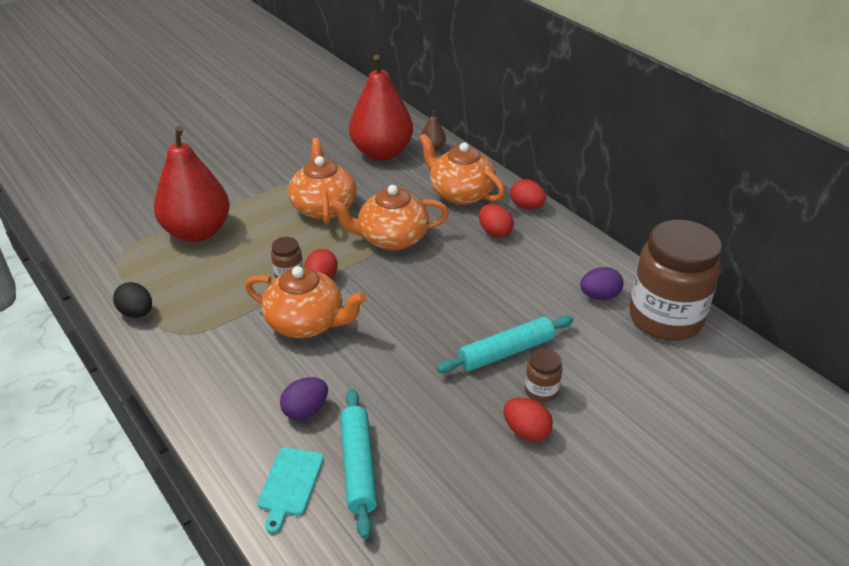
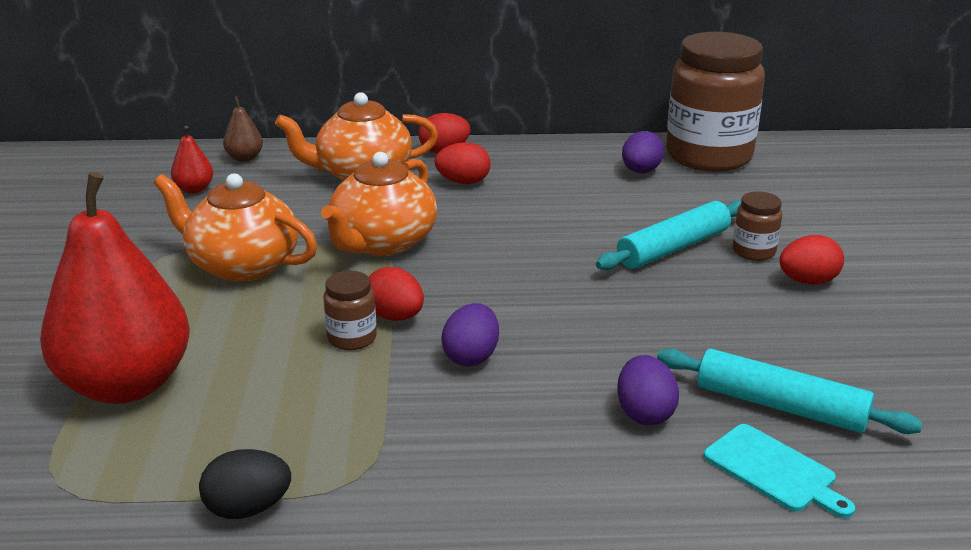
camera: 55 degrees left, 10 degrees down
(306, 323) = (471, 357): orange teapot -> purple egg
(381, 153) = (194, 189): red pear -> red pear, size x0.41
(506, 352) = (673, 248): turquoise rolling pin -> turquoise rolling pin turned 45 degrees clockwise

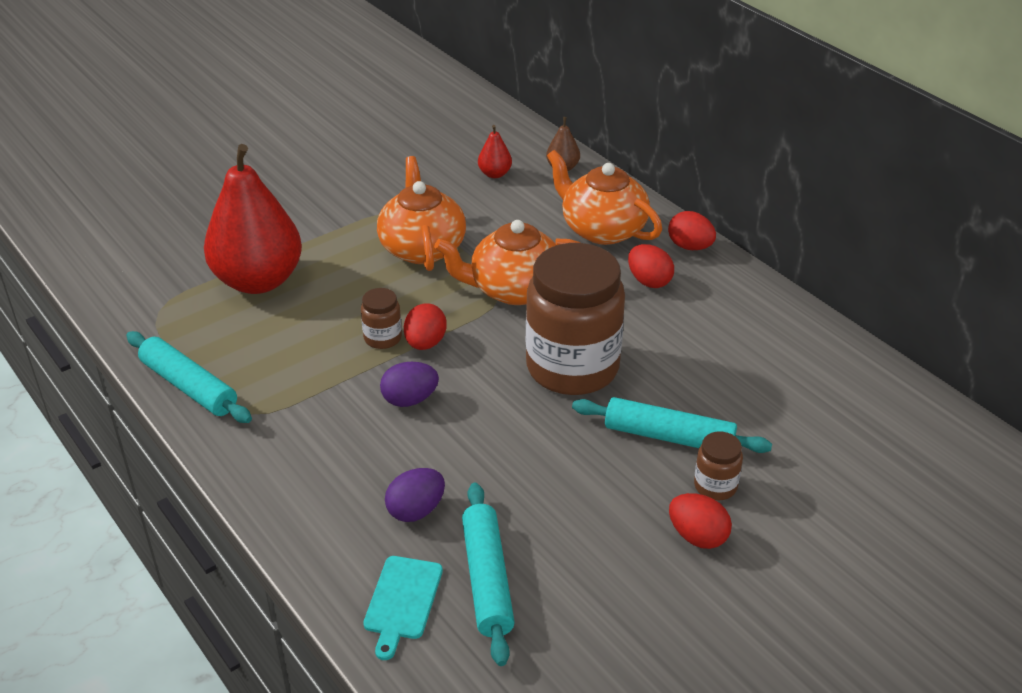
camera: 55 degrees right, 10 degrees up
(248, 508) = (189, 387): black egg -> turquoise rolling pin
(640, 171) = (788, 365): purple egg -> none
(708, 156) = (873, 393): brown jar -> brown jar (572, 368)

